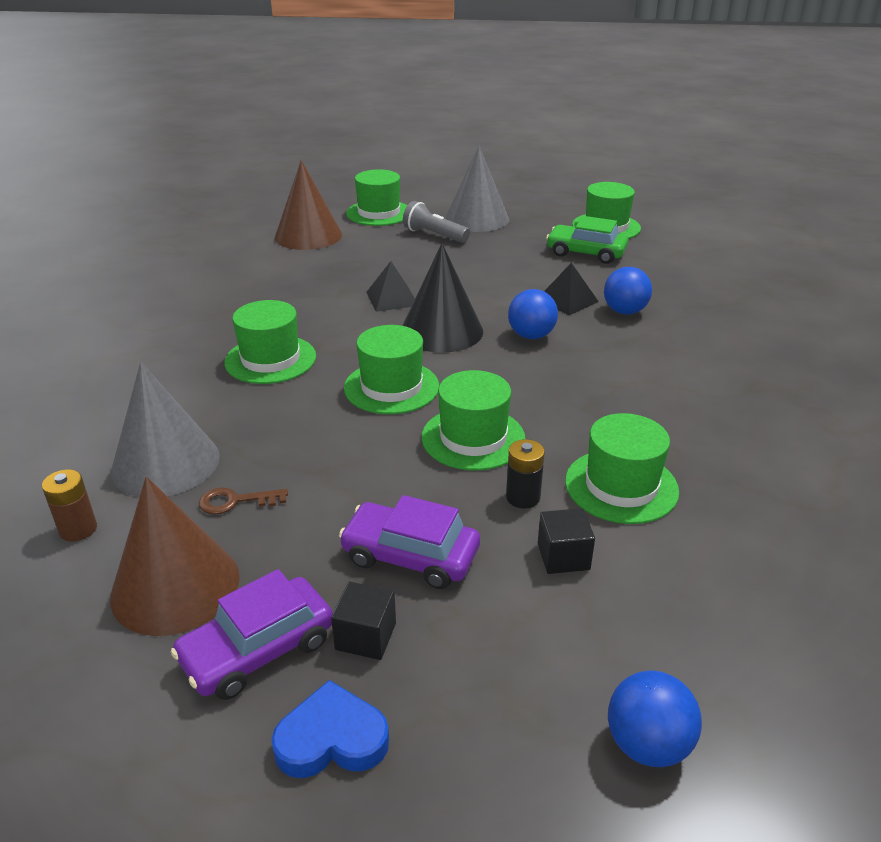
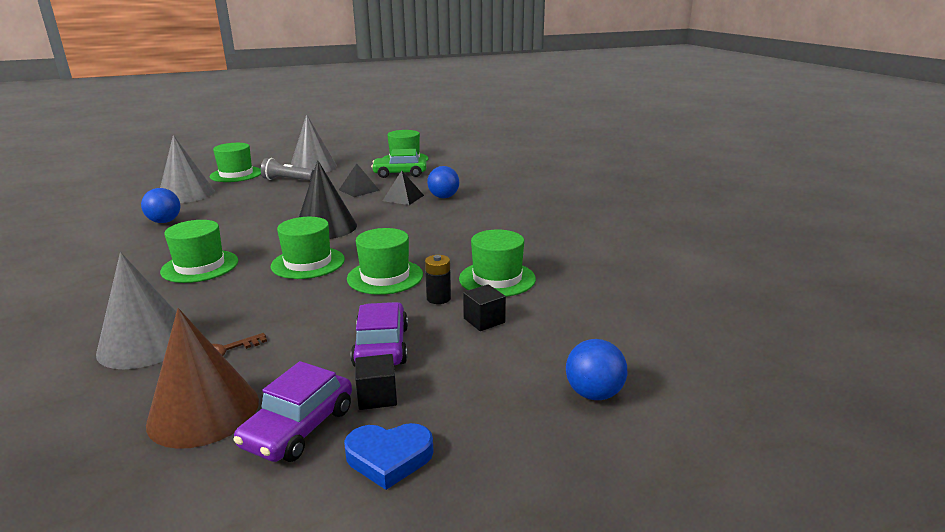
camera: 25 degrees left, 10 degrees down
(78, 529) = (88, 402): brown battery -> none
(308, 235) = (186, 194): brown cone -> grey cone
(332, 739) = (389, 458): blue heart -> blue heart turned 150 degrees counterclockwise
(392, 298) = (277, 217): black pyramid -> black pyramid (359, 190)
(410, 556) = (381, 346): purple car -> purple car turned 90 degrees clockwise
(531, 336) = (390, 219): blue ball -> blue ball (165, 221)

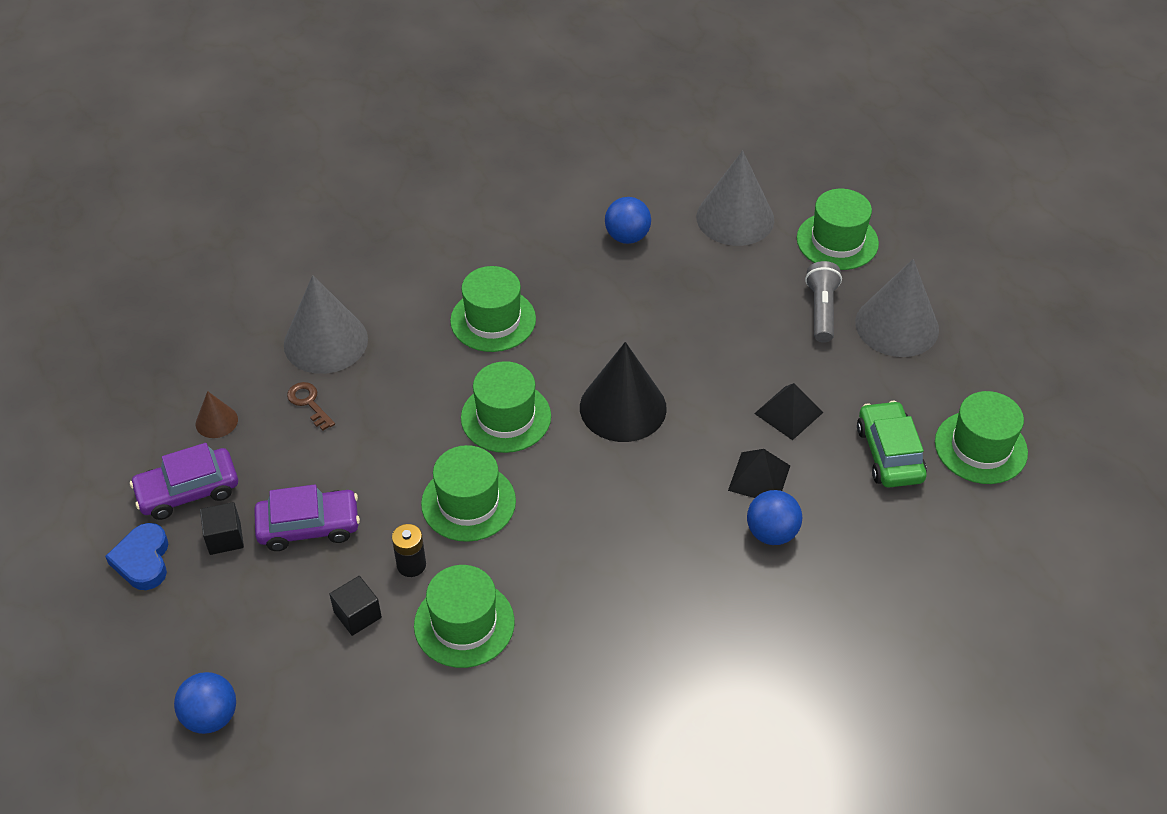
camera: 85 degrees right, 25 degrees up
(203, 411) = (216, 421): brown cone -> brown cone, size x0.48
(299, 427) = (188, 491): purple car -> purple car turned 45 degrees counterclockwise

